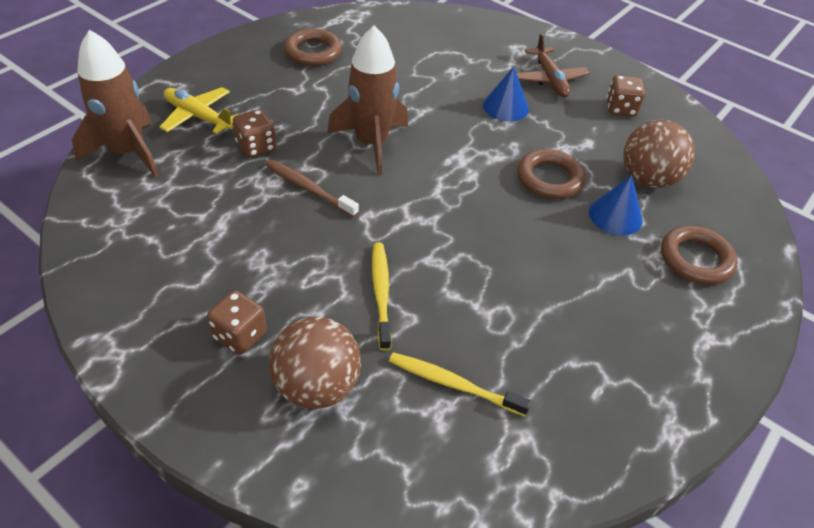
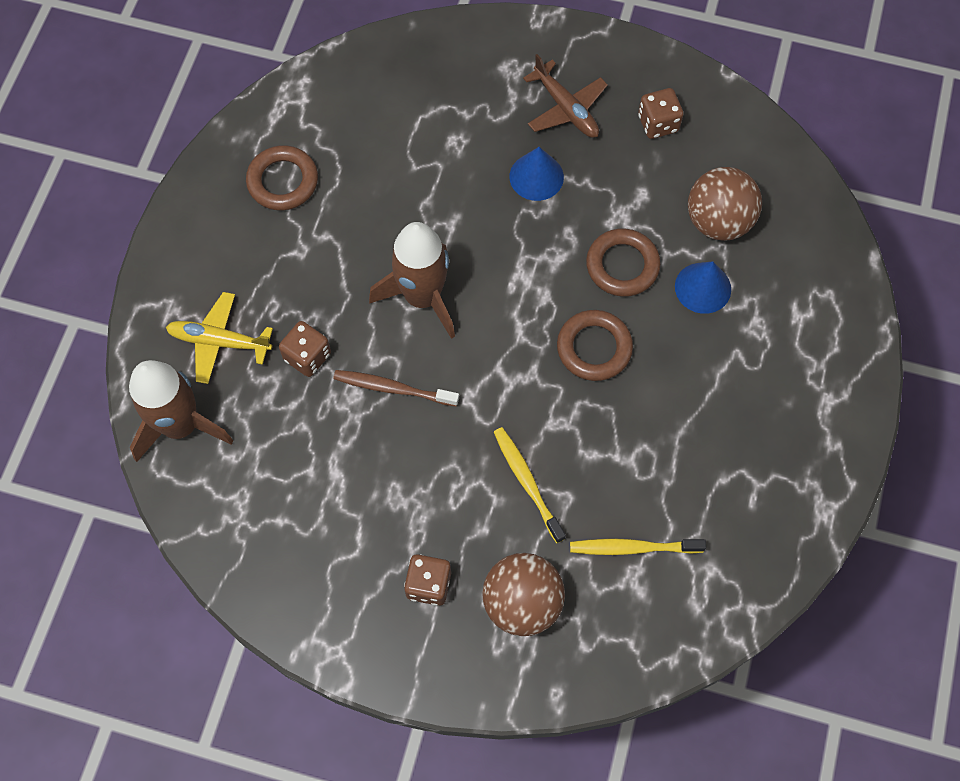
camera: 20 degrees left, 20 degrees up
(695, 259) = (792, 310): brown ring -> brown ring (594, 348)

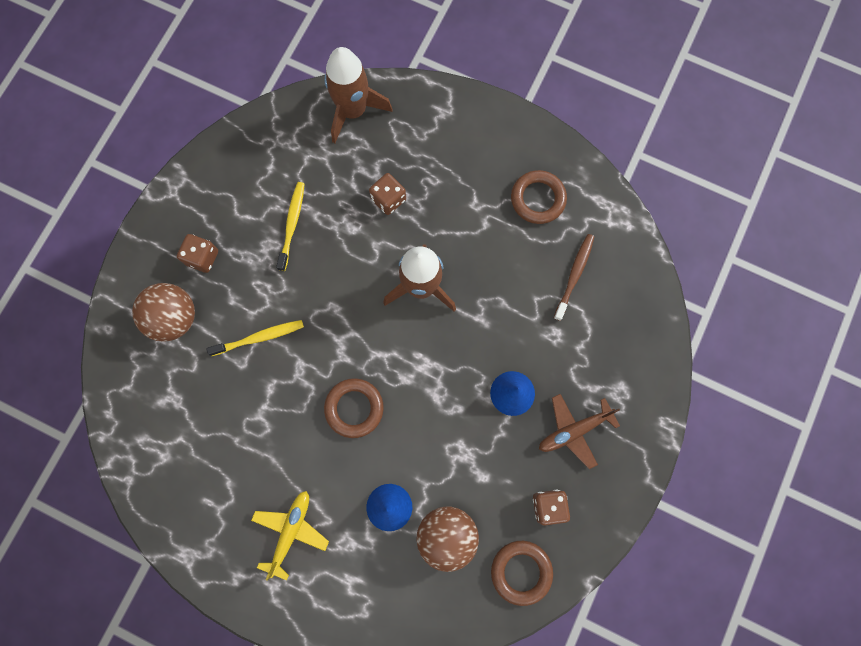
camera: 100 degrees right, 10 degrees up
(219, 342) = (412, 141): yellow plane -> yellow plane (291, 531)
(393, 388) = (351, 255): brown toothbrush -> brown toothbrush (574, 275)
(622, 265) = (420, 446): brown ring -> brown ring (521, 571)
(633, 547) = (194, 403): yellow toothbrush -> yellow toothbrush (292, 224)

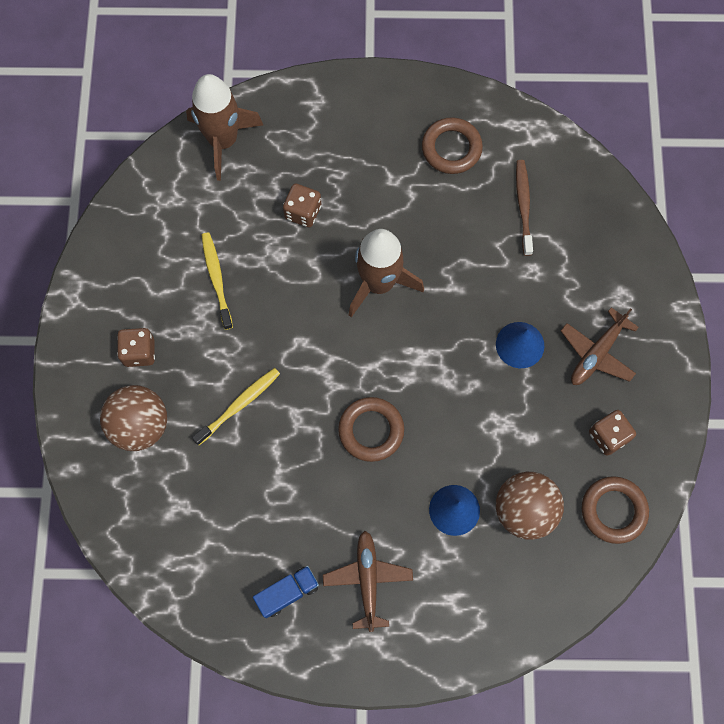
camera: 25 degrees left, 5 degrees down
(222, 510) = (287, 593): none -> blue truck
(291, 531) = (368, 580): yellow plane -> brown plane

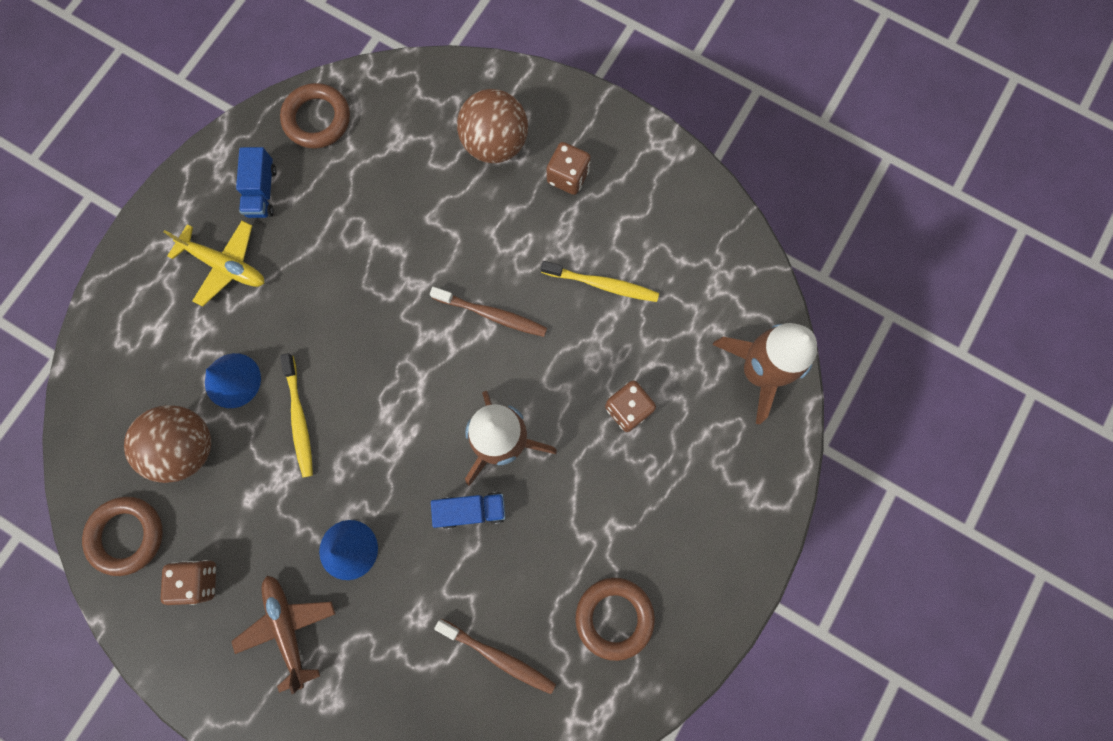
camera: 120 degrees right, 5 degrees up
(239, 405) = (460, 239): yellow toothbrush -> yellow toothbrush (299, 419)
(287, 345) = (492, 315): none -> brown toothbrush
(368, 580) = (225, 265): brown plane -> yellow plane
(371, 430) = (357, 347): brown ring -> brown ring (317, 119)
(440, 277) = (471, 510): none -> blue truck

